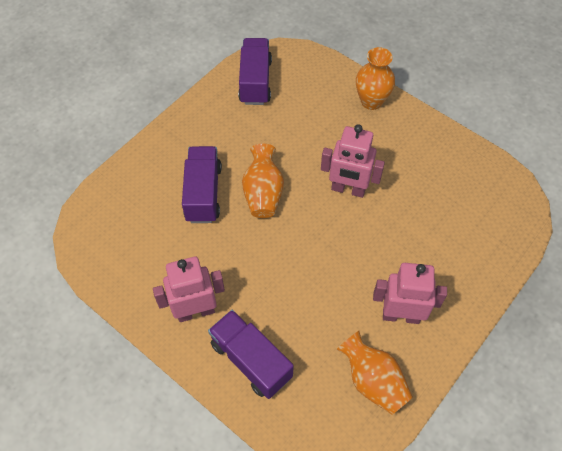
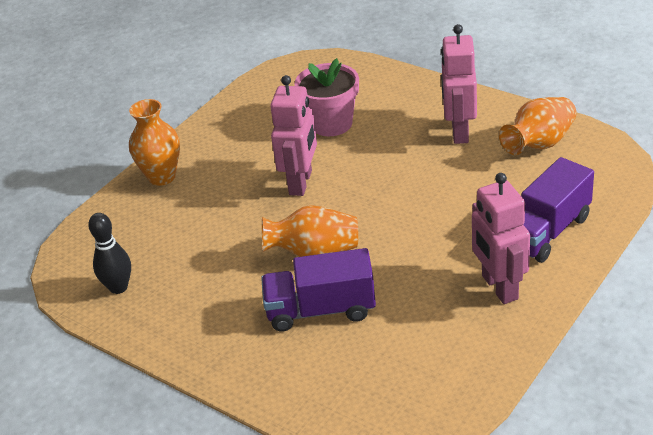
camera: 90 degrees left, 20 degrees down
(255, 82) = (118, 287): purple truck -> black bowling pin
(426, 216) = (331, 123): none -> pink flower pot

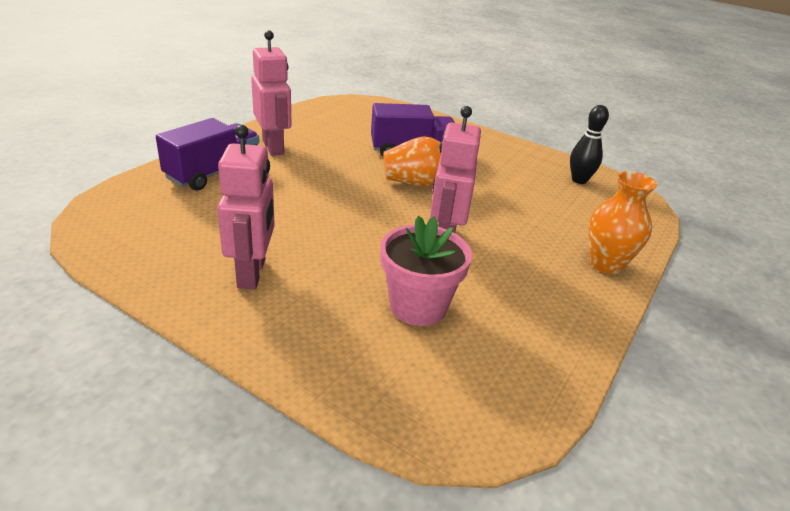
camera: 170 degrees right, 5 degrees down
(539, 144) = (164, 247): orange vase -> none

